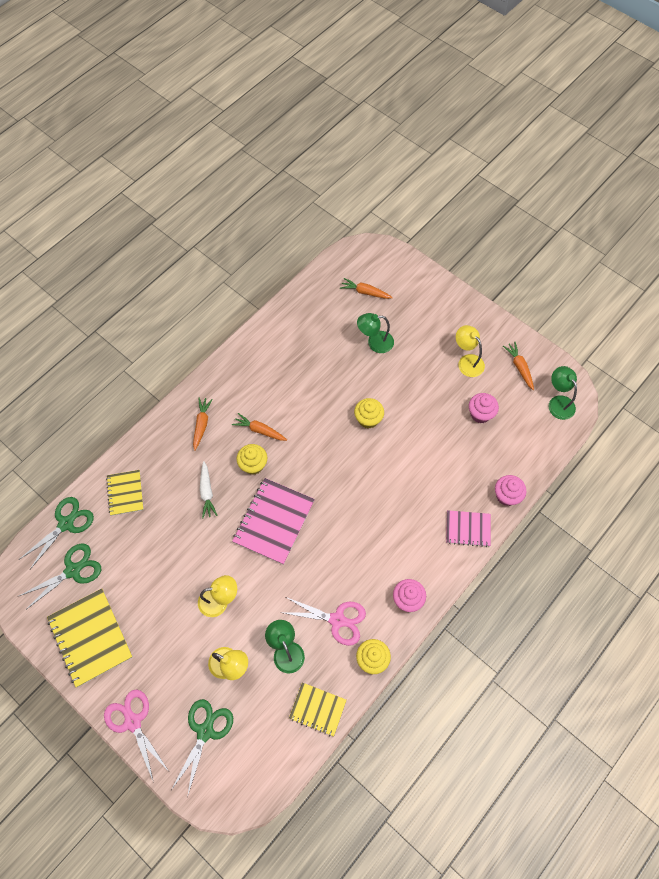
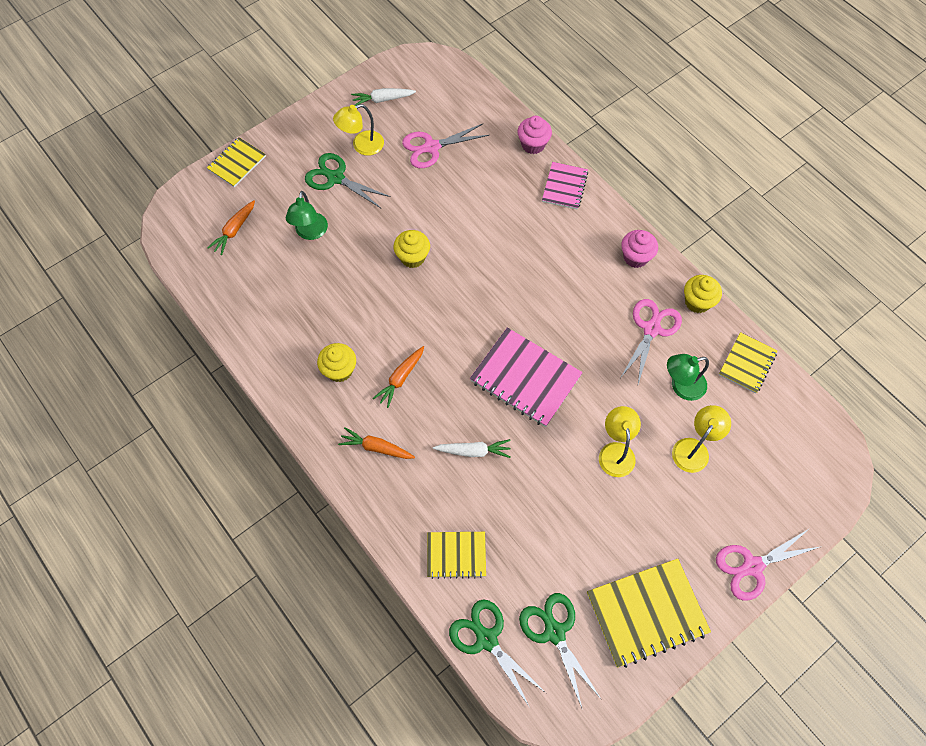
camera: 80 degrees left, 0 degrees up
(205, 731) = (766, 484): green scissors -> green scissors (335, 178)
(253, 465) = (446, 392): yellow cupcake -> yellow cupcake (339, 370)
(426, 279) = (237, 163): none -> yellow notebook
(480, 414) = (431, 147): pink cupcake -> pink scissors
(519, 367) = (382, 100): orange carrot -> white carrot
(558, 402) = (434, 76): green lamp -> none

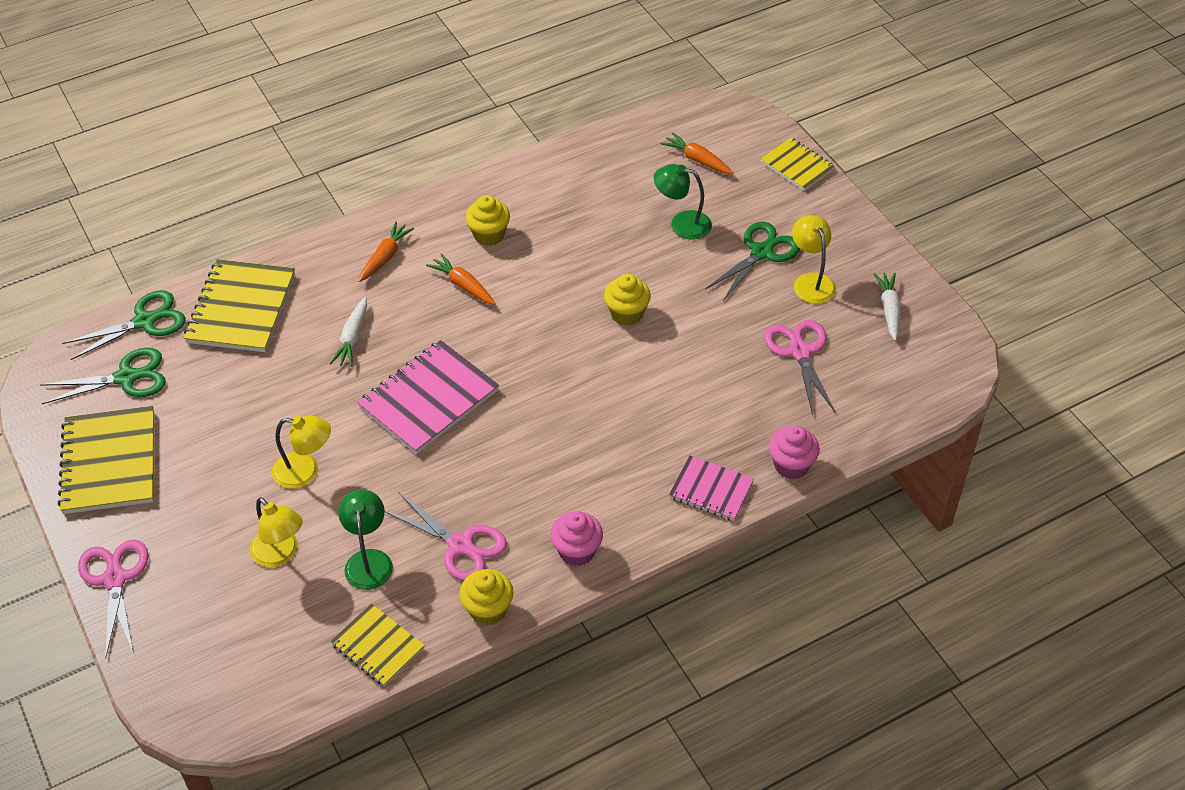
camera: 100 degrees right, 15 degrees down
(456, 555) = (241, 308): yellow notebook -> yellow notebook, size x1.68

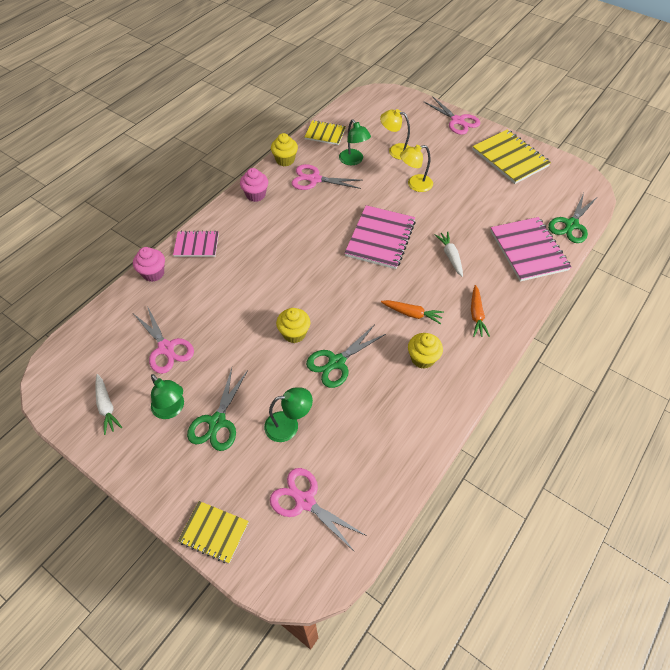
camera: 155 degrees right, 5 degrees up
(126, 378) = (546, 195): green scissors -> green scissors (336, 362)
(241, 308) = (528, 250): yellow notebook -> pink notebook
(697, 160) = (304, 501): orange carrot -> pink scissors
(811, 281) = (171, 409): yellow lamp -> green lamp

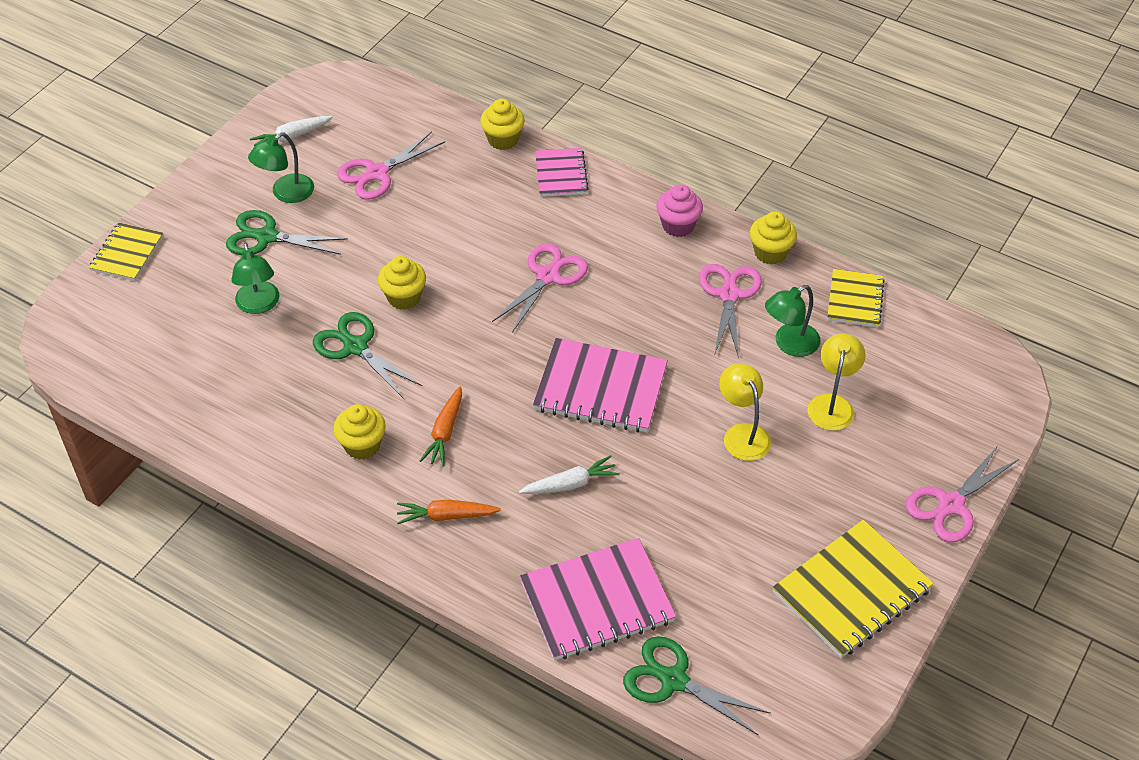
camera: 85 degrees right, 5 degrees down
(153, 273) = (503, 139): pink cupcake -> yellow cupcake
(304, 501) = (155, 329): pink scissors -> pink scissors (548, 276)

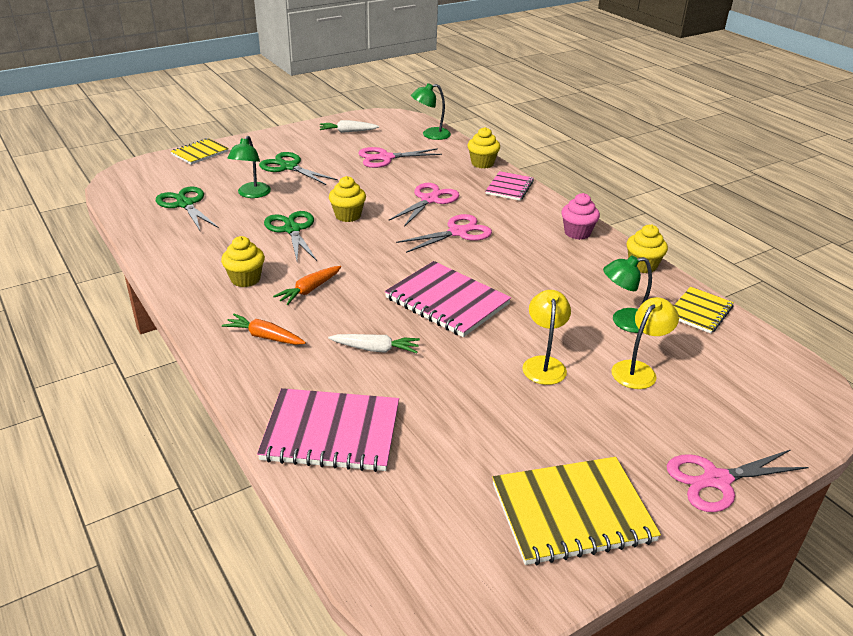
camera: 25 degrees right, 15 degrees down
(286, 193) = (320, 152): green lamp -> green lamp (430, 135)
(673, 680) = (349, 517): green scissors -> green scissors (185, 204)
(729, 295) = (591, 279): pink scissors -> pink scissors (429, 200)

